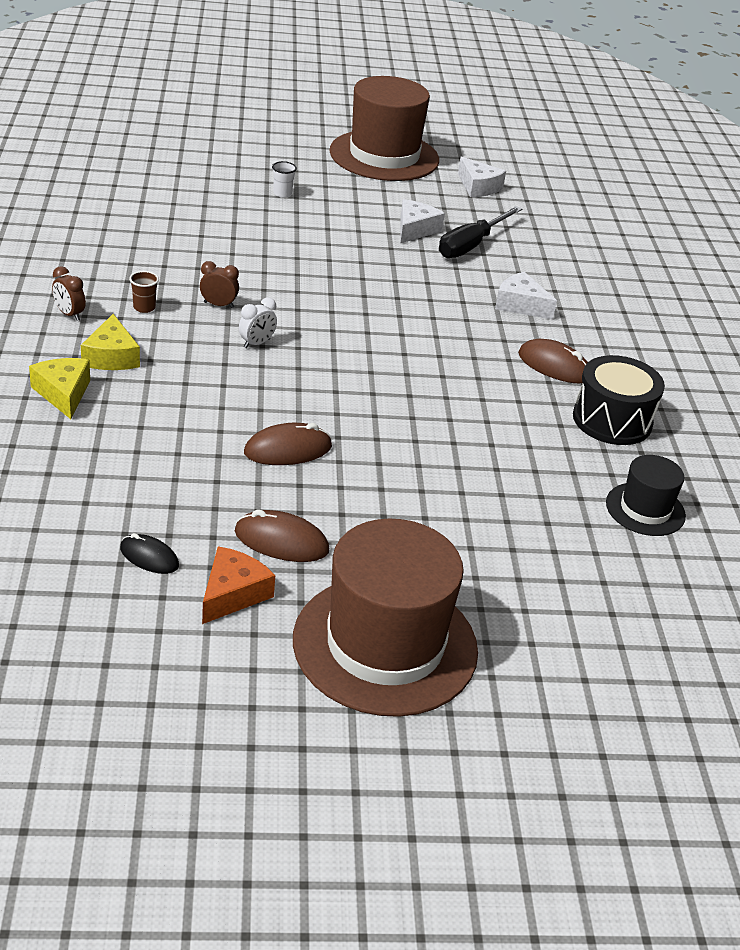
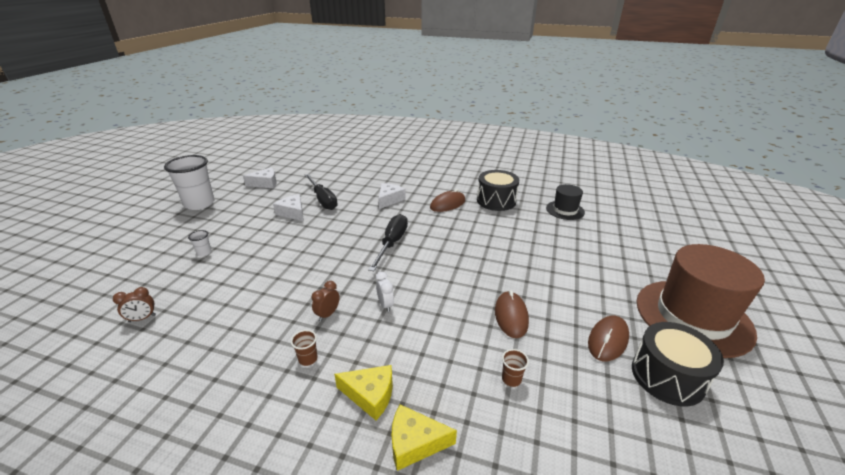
camera: 65 degrees left, 5 degrees down
(69, 314) = (290, 416): brown clock -> brown clock (142, 318)
(149, 557) = (638, 418): black mouse -> none
(172, 454) = (511, 379): none -> brown cup
(233, 594) = (667, 376): orange cheese -> black drum
(384, 156) = (199, 204): brown hat -> white cup
(396, 327) = (392, 243): none -> black screwdriver
(520, 305) = (389, 200): white cheese -> white cheese turned 150 degrees clockwise

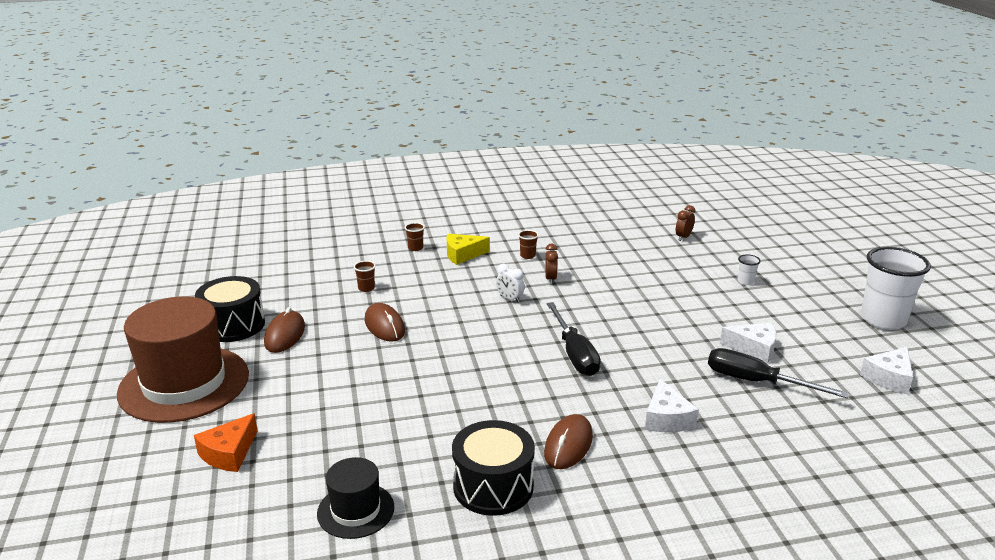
camera: 150 degrees right, 5 degrees down
(415, 443) = (415, 248): yellow cheese -> brown cup
(638, 253) = (229, 453): none -> orange cheese

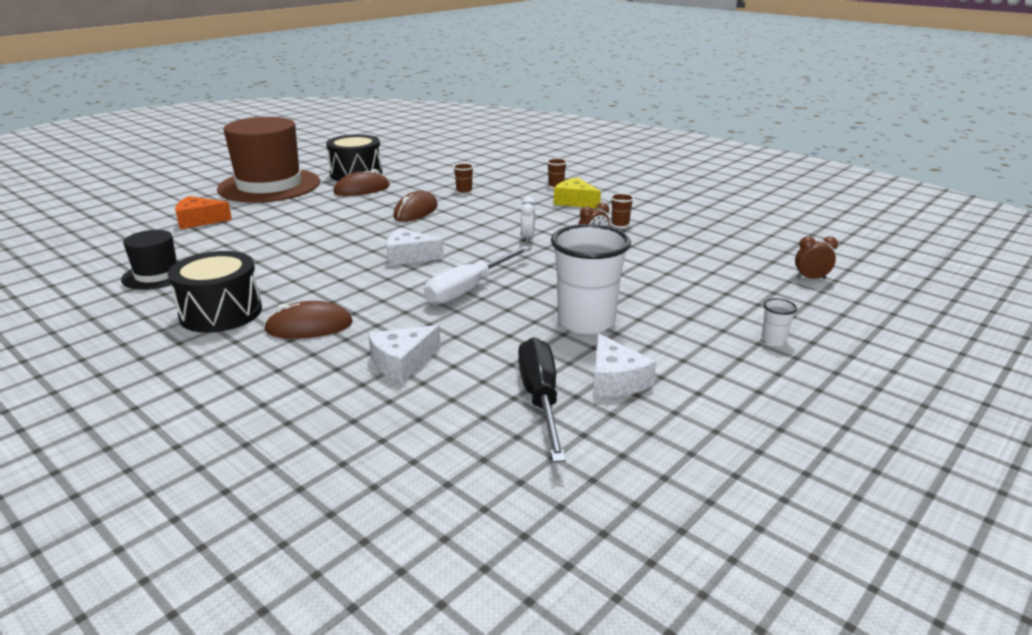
camera: 55 degrees right, 0 degrees up
(574, 354) = (469, 289): black screwdriver -> white screwdriver
(883, 320) = (855, 467): white cup -> white cup (586, 321)
(889, 378) = (686, 504): white cheese -> white cheese (409, 256)

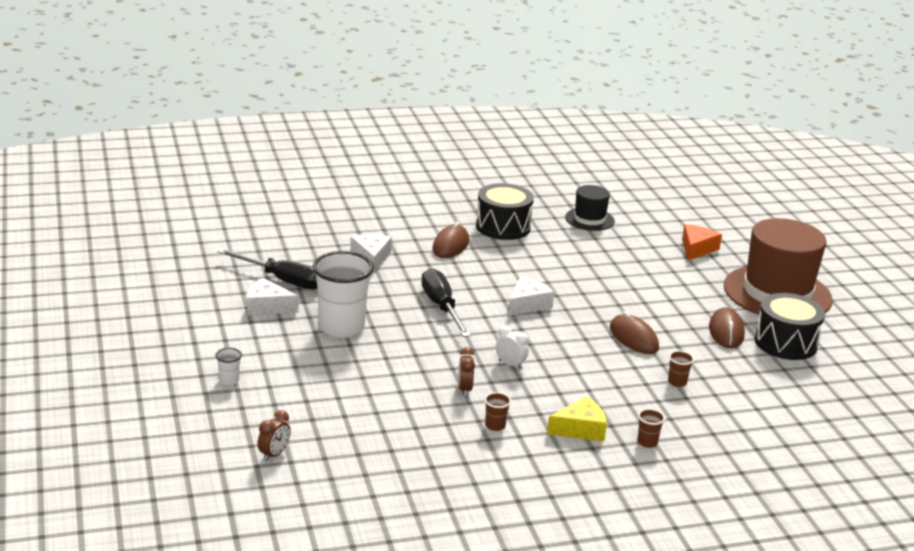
camera: 120 degrees right, 0 degrees up
(469, 289) = (441, 307): white screwdriver -> black screwdriver

